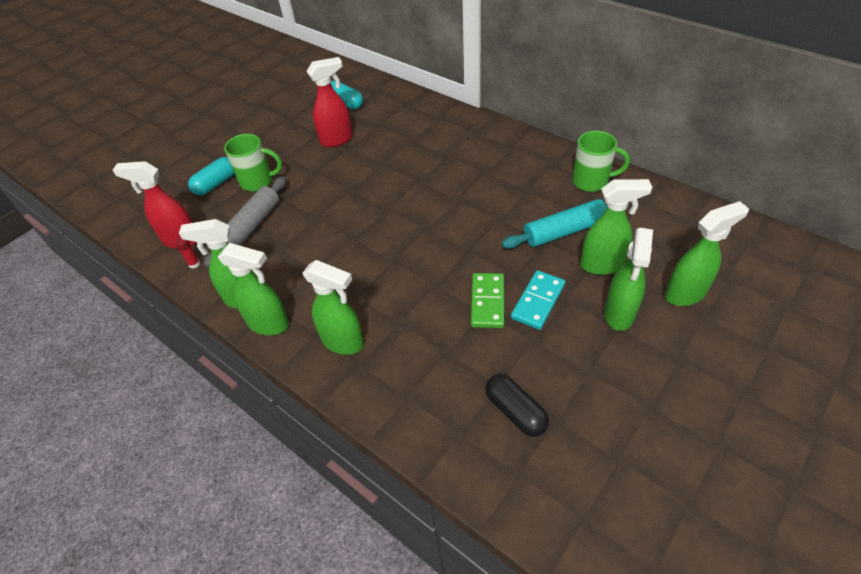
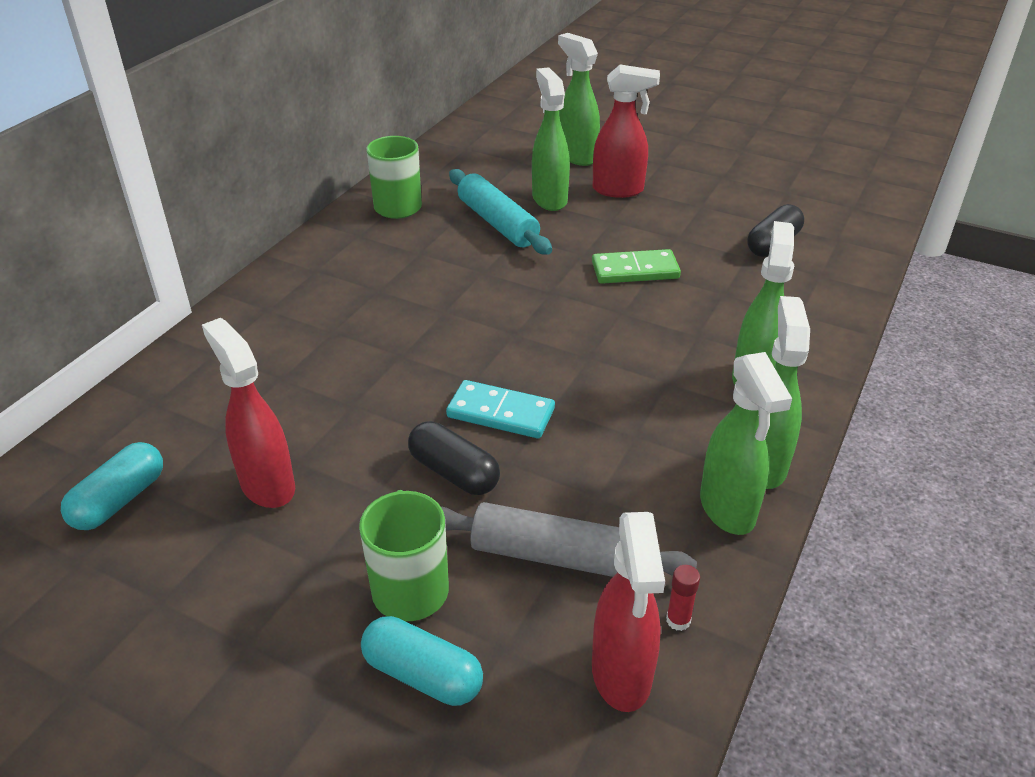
camera: 105 degrees left, 10 degrees down
(319, 197) = (454, 472): none -> black capsule
(538, 301) = (620, 237): turquoise domino -> turquoise domino (501, 413)
(619, 314) = (618, 190): green spray bottle -> red spray bottle

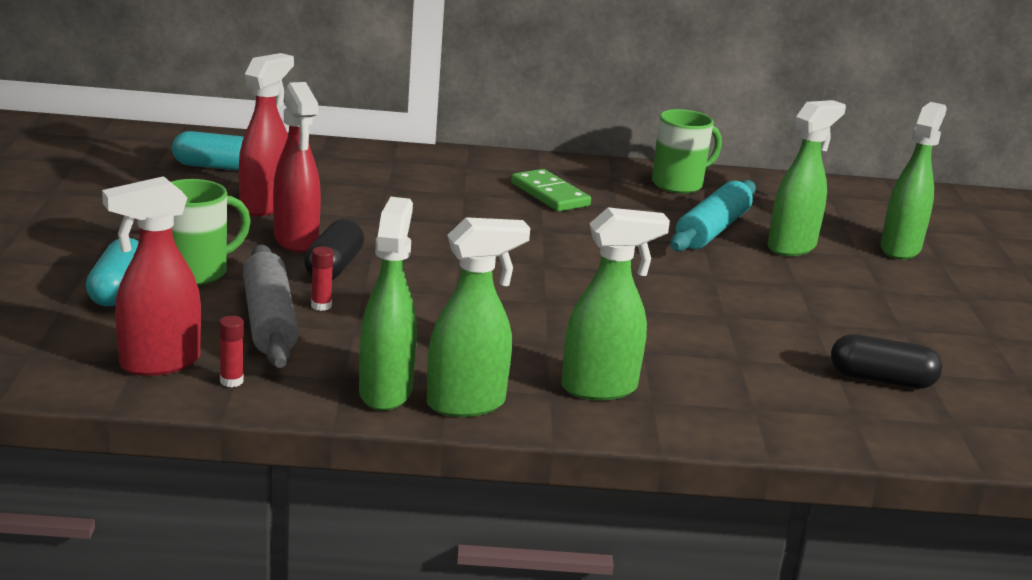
camera: 60 degrees right, 15 degrees down
(501, 413) = (425, 274): turquoise domino -> none
(538, 506) = (321, 306): none -> red glue stick
(618, 190) = (864, 279): red spray bottle -> red spray bottle (296, 241)
(635, 270) = (719, 306): green domino -> green domino (550, 194)
(727, 510) = (386, 391): green spray bottle -> green spray bottle turned 135 degrees clockwise

